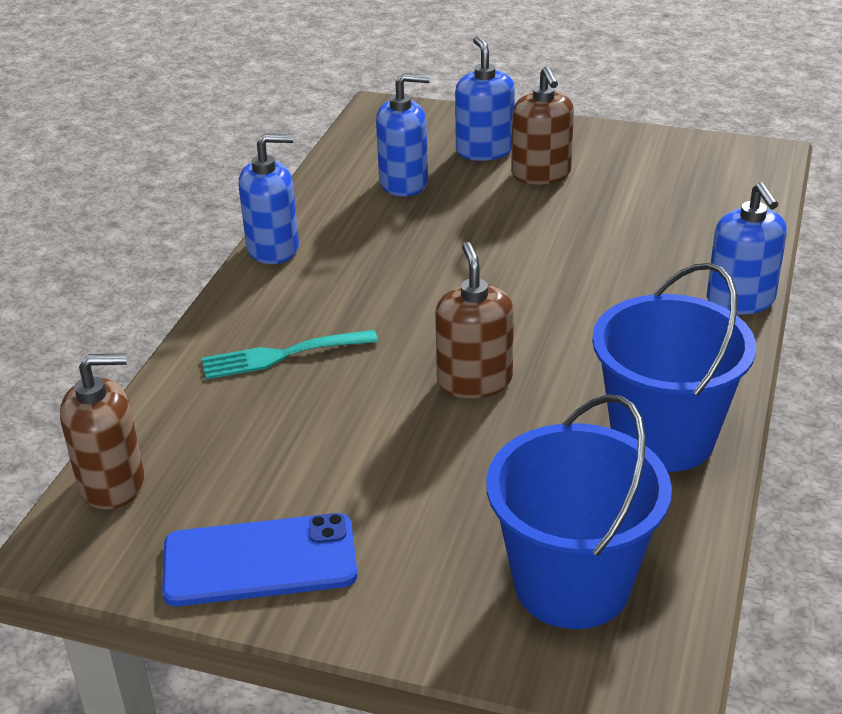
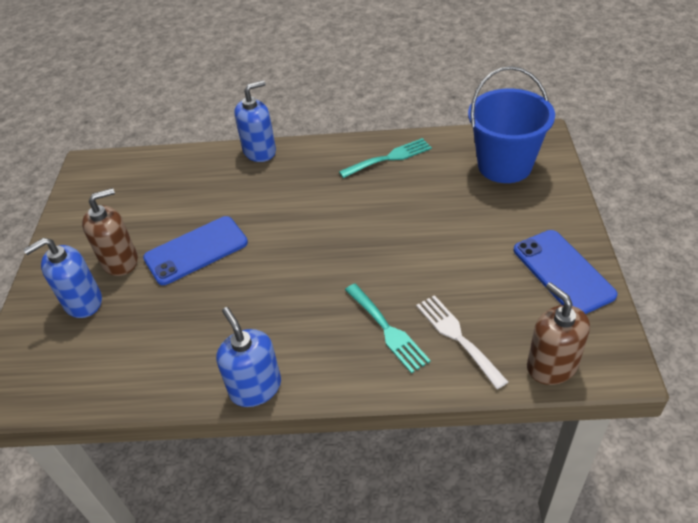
camera: 105 degrees left, 10 degrees up
(225, 412) = (457, 337): none -> white fork
(404, 183) = (140, 337): blue soap dispenser -> none
(474, 381) = (374, 232): brown soap dispenser -> none
(528, 227) = (196, 250): none -> blue phone
(662, 437) = (389, 158): blue bucket -> turquoise fork

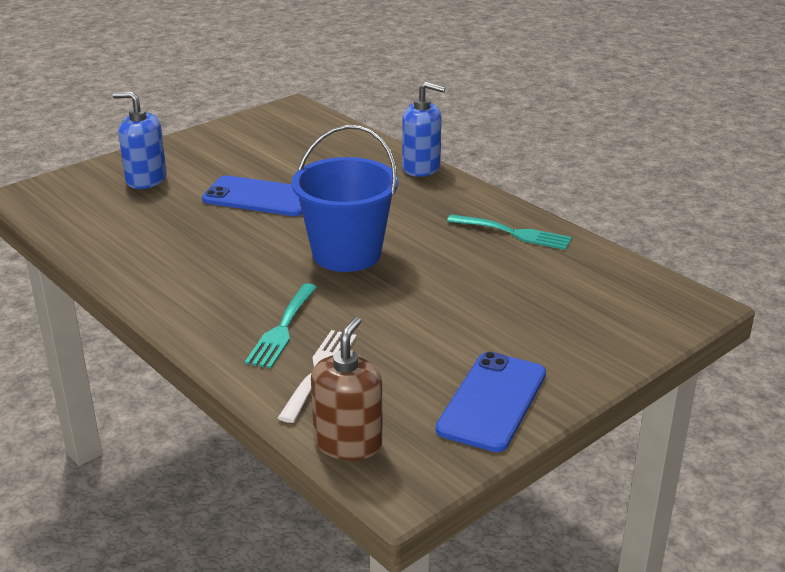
camera: 45 degrees right, 15 degrees down
(120, 261) = (206, 172): brown soap dispenser -> none
(255, 387) = (143, 293): blue soap dispenser -> none
(504, 165) = (607, 302): blue bucket -> blue bucket (346, 254)

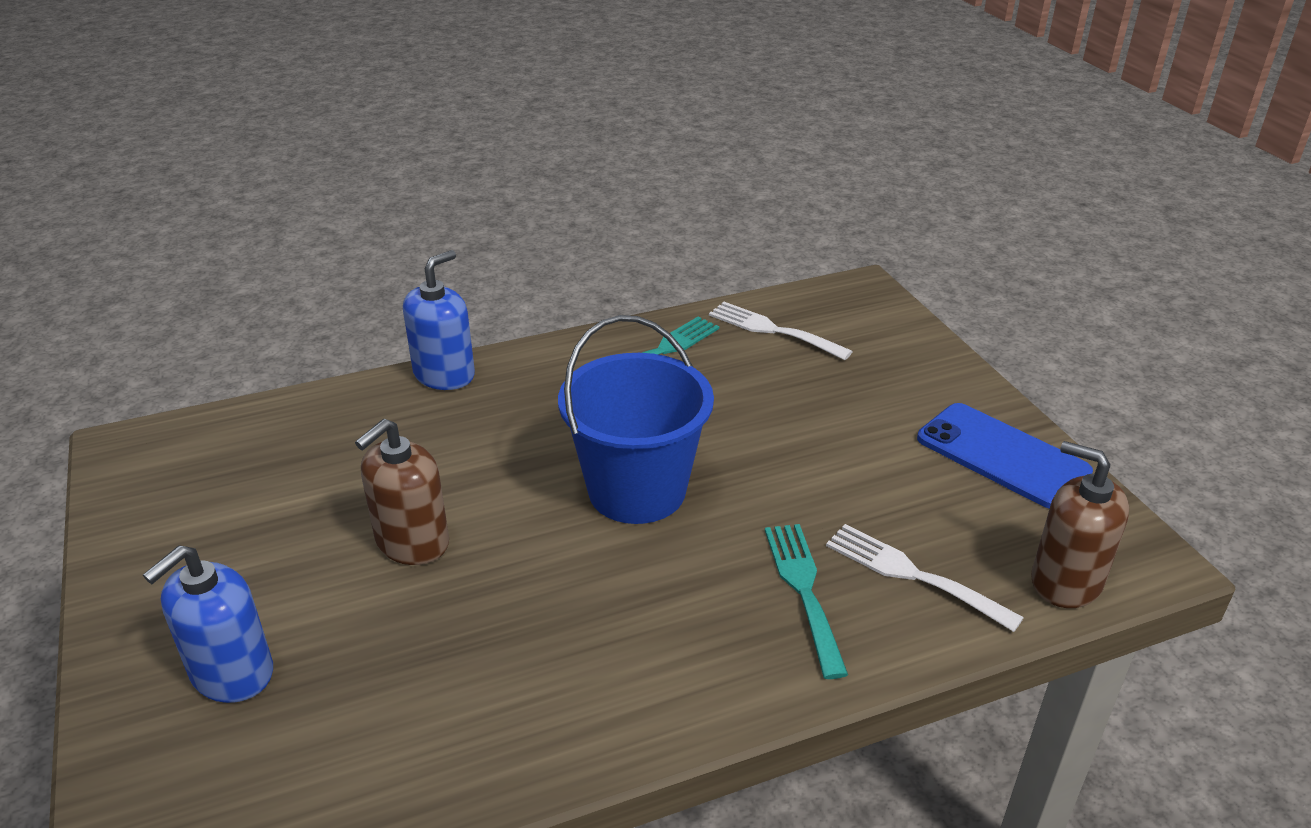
camera: 70 degrees left, 5 degrees up
(259, 197) = (412, 542): blue phone -> brown soap dispenser
(282, 329) = (803, 590): turquoise fork -> turquoise fork turned 135 degrees counterclockwise
(585, 272) = (772, 330): none -> white fork

